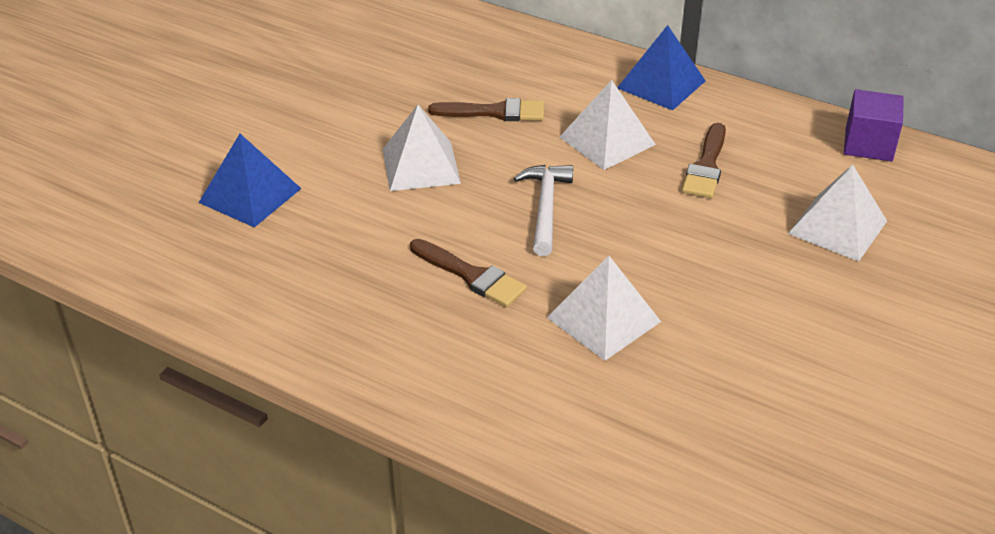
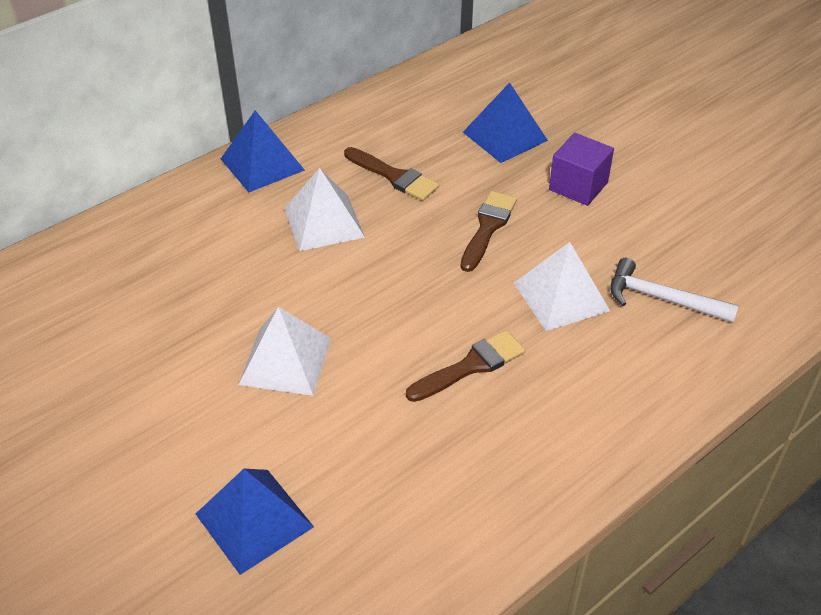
camera: 70 degrees left, 5 degrees up
(494, 112) = (231, 283): brown brush -> brown brush (488, 227)
(545, 208) = (399, 290): white hammer -> white hammer (662, 298)
(837, 227) = (504, 136): white pyramid -> blue pyramid
(868, 144) = (415, 86): purple cube -> purple cube (578, 186)

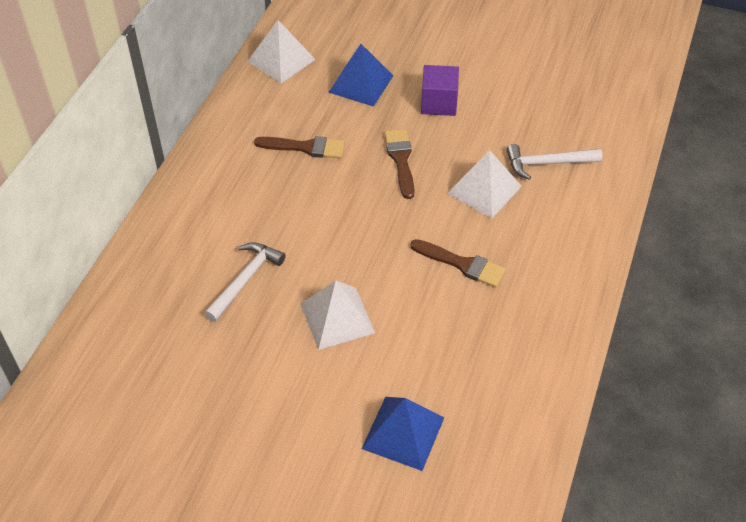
camera: 30 degrees left, 5 degrees up
(224, 280) = (245, 280): none -> white hammer
(262, 164) = (198, 178): blue pyramid -> none
(324, 222) = (282, 204): white pyramid -> white pyramid (281, 60)
(470, 366) = (462, 264): brown brush -> brown brush turned 90 degrees clockwise

